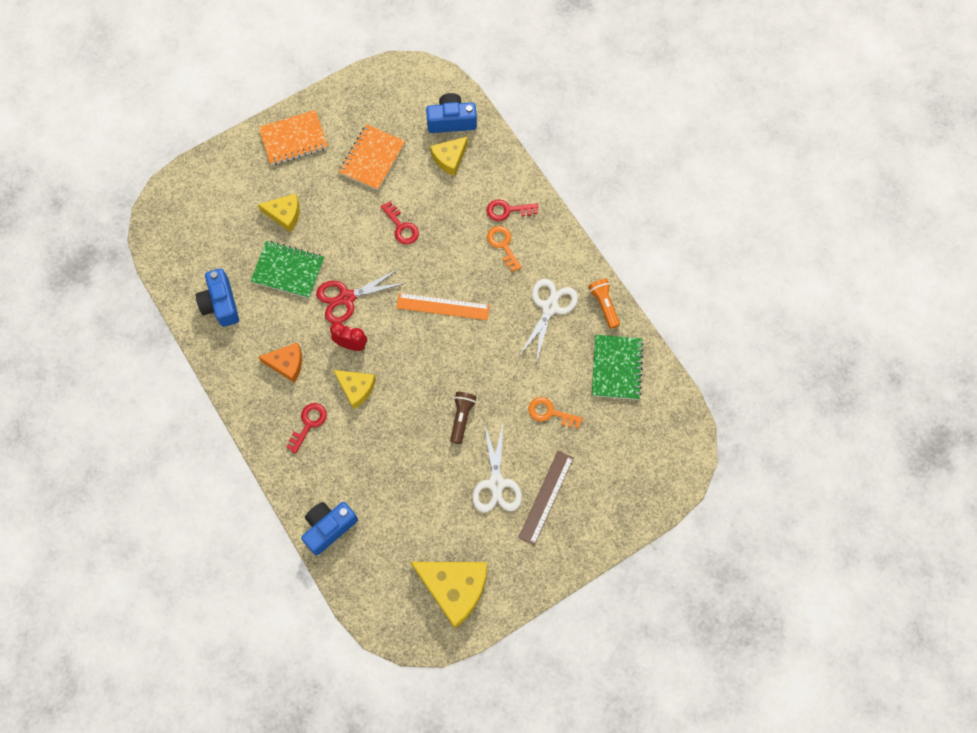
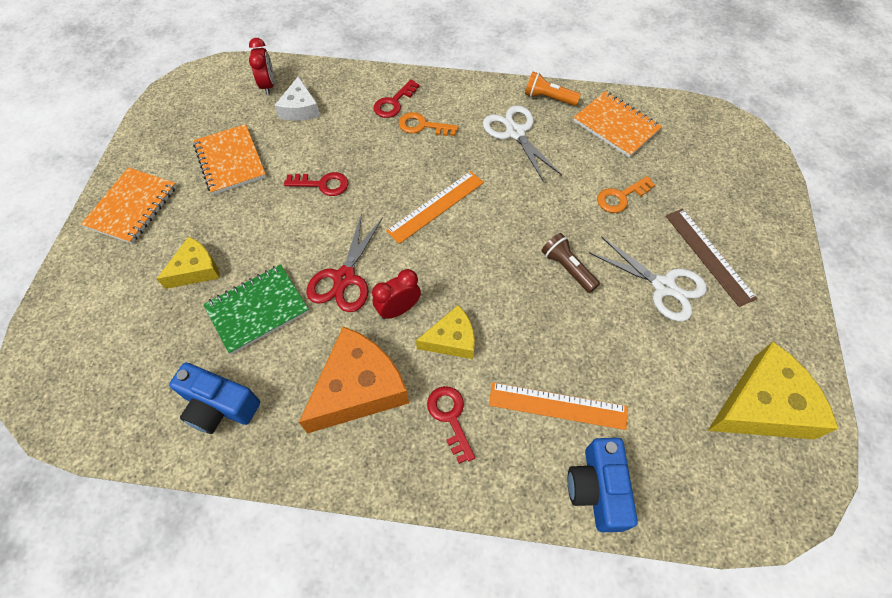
camera: 50 degrees left, 10 degrees down
(287, 364) = (359, 388): orange cheese -> orange cheese, size x1.72
(361, 475) = (557, 406): none -> orange ruler
(449, 158) = (300, 109): yellow cheese -> white cheese
(451, 121) = (268, 85): blue camera -> red clock
(616, 368) = (616, 126): green notebook -> orange notebook

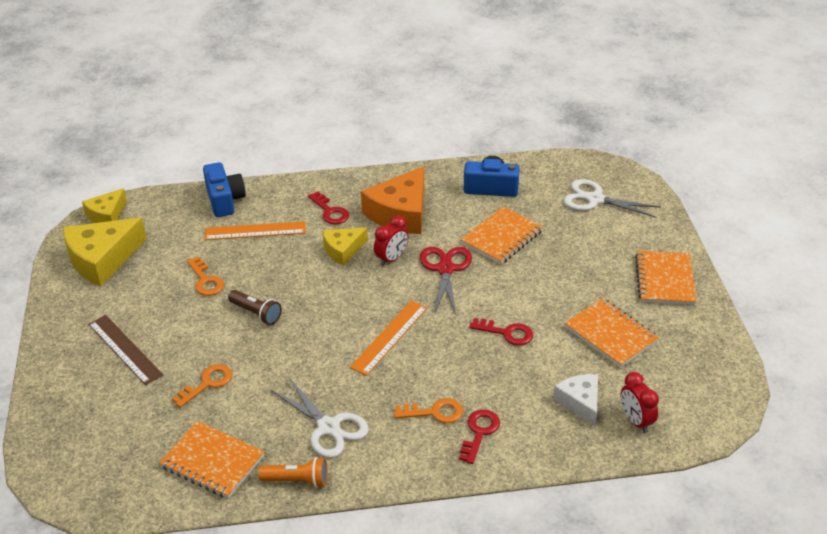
camera: 165 degrees right, 20 degrees down
(196, 269) = (570, 250): yellow cheese -> yellow cheese (107, 215)
(257, 309) = (502, 237): green notebook -> orange notebook
(322, 184) = (507, 333): red key -> red key turned 150 degrees counterclockwise
(624, 331) = (206, 281): none -> orange key
(663, 286) = (170, 317): white scissors -> white scissors (595, 199)

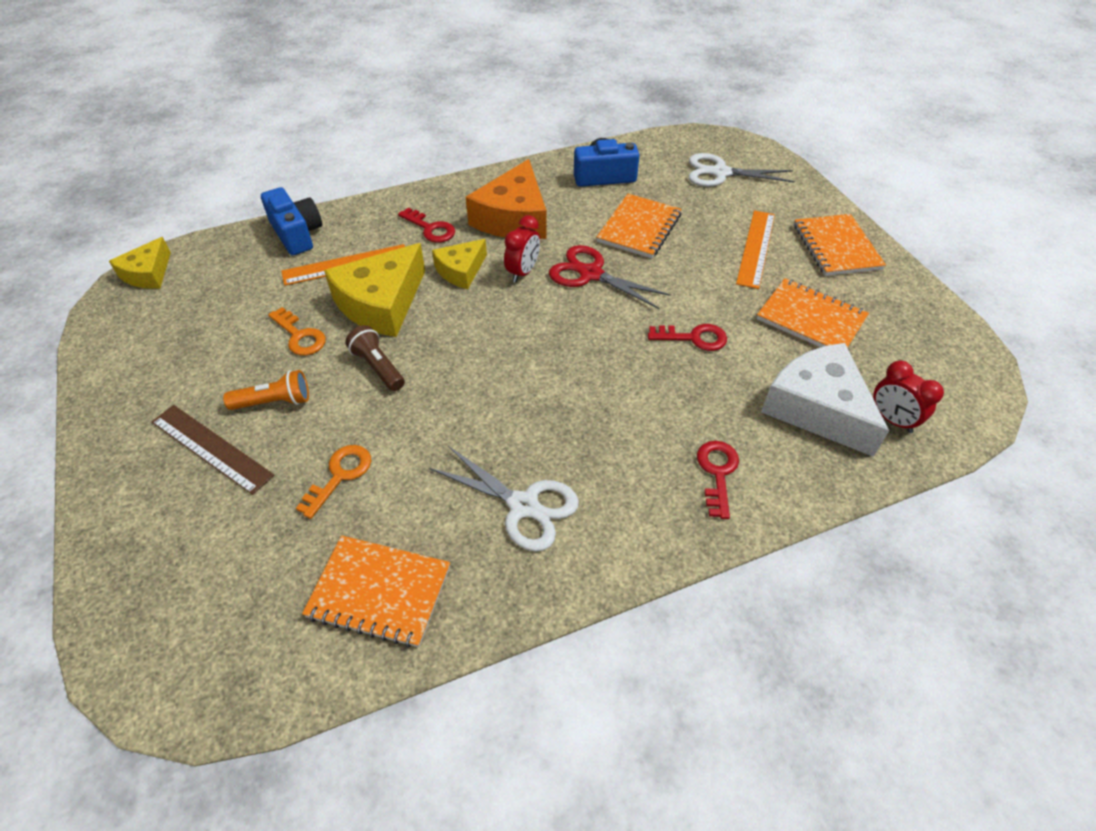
camera: 15 degrees left, 10 degrees up
(102, 259) = (153, 331): yellow cheese -> yellow cheese (381, 303)
(256, 313) = (378, 367): brown flashlight -> brown flashlight turned 150 degrees counterclockwise
(297, 480) = (507, 595): orange flashlight -> orange flashlight (274, 402)
(389, 337) = (556, 368): orange ruler -> orange ruler (756, 248)
(435, 412) = (651, 457): orange key -> none
(445, 269) = (590, 274): red scissors -> red scissors turned 45 degrees counterclockwise
(580, 402) = (817, 408): white cheese -> white cheese, size x1.72

